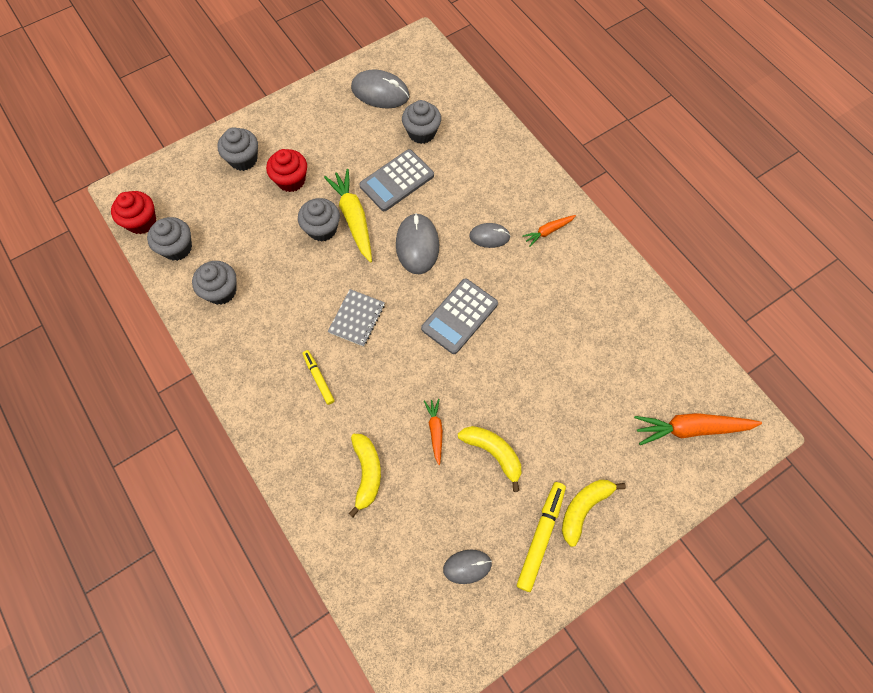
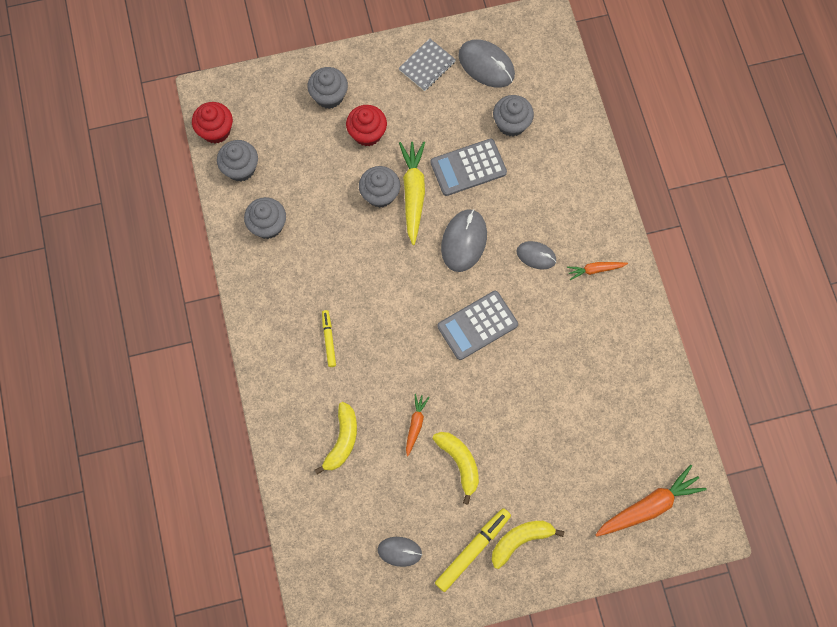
camera: 20 degrees right, 5 degrees up
(357, 318) = (382, 294): grey notebook -> grey notebook (427, 66)
(691, 429) = (649, 506): orange carrot -> orange carrot turned 135 degrees clockwise

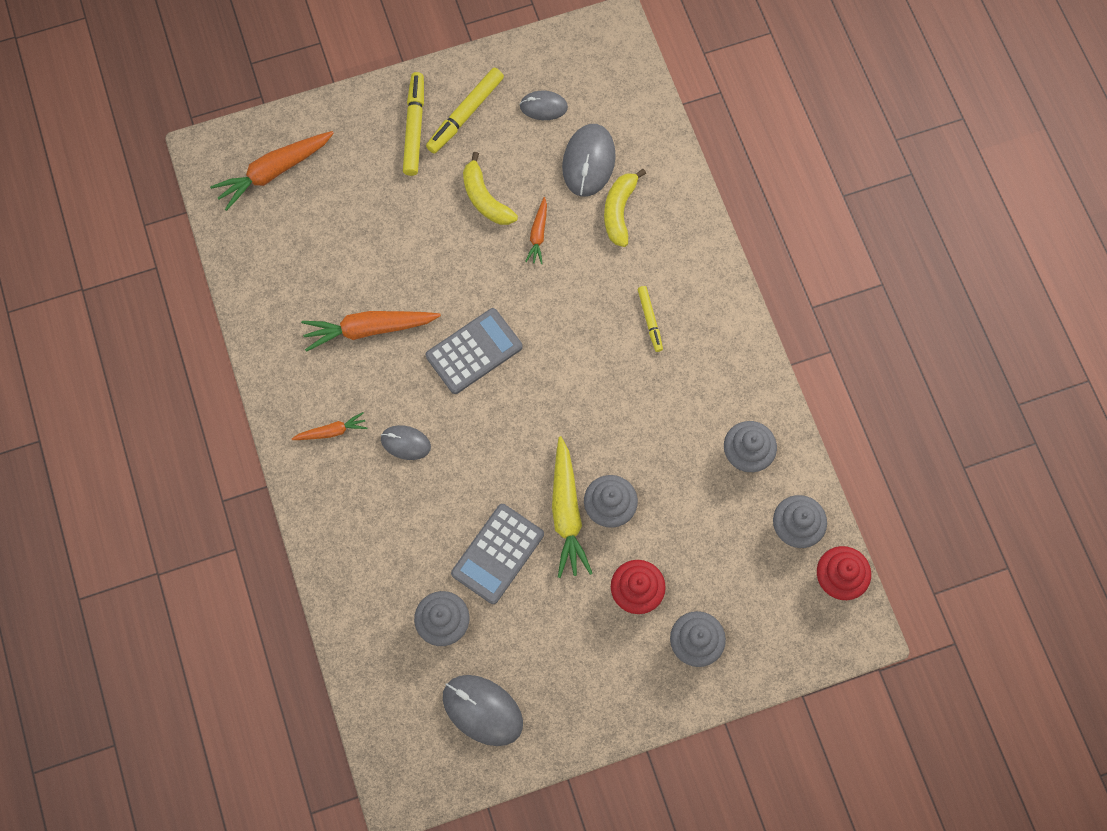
camera: 175 degrees right, 0 degrees up
(427, 66) = (565, 702): grey notebook -> none
(464, 241) = (497, 454): grey mouse -> grey mouse (588, 162)
(468, 168) = (498, 554): grey calculator -> grey calculator turned 150 degrees clockwise
(520, 540) = (414, 127): yellow banana -> yellow marker
(564, 351) = (369, 329): none -> orange carrot

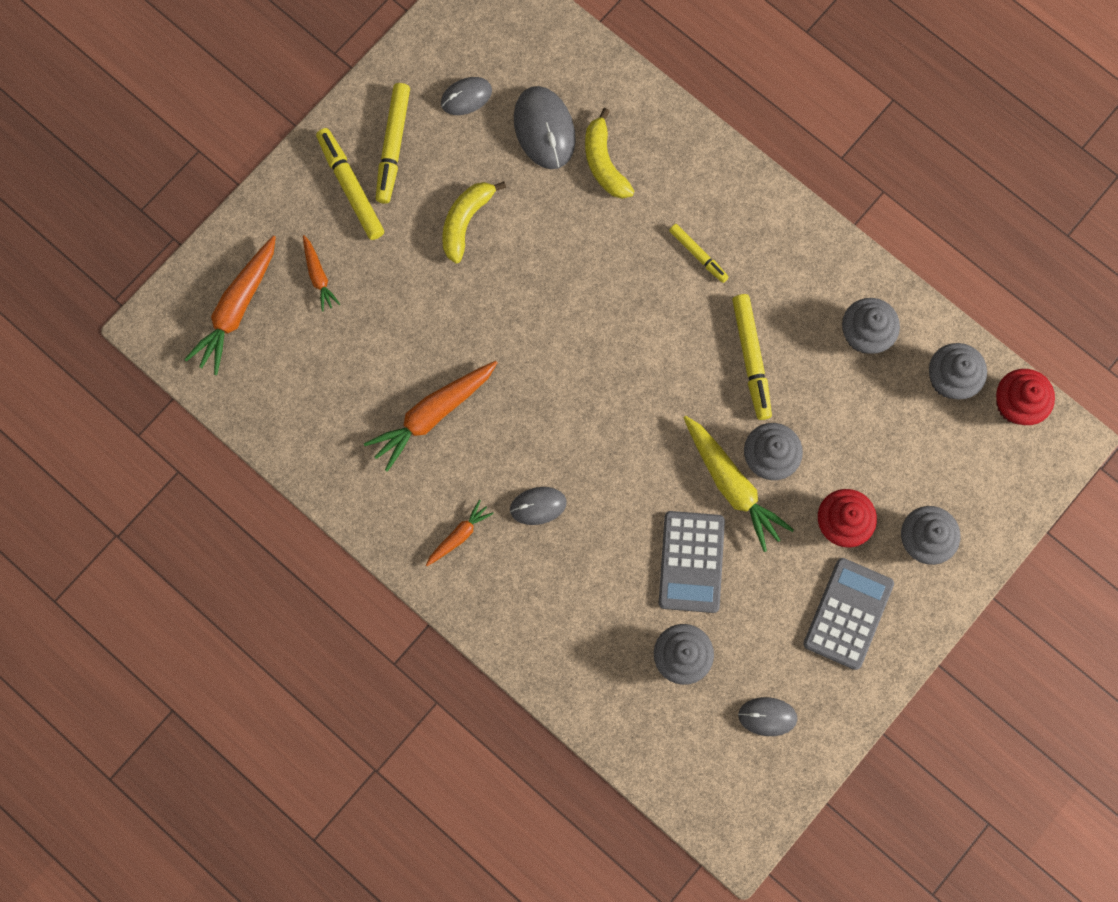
camera: 30 degrees left, 5 degrees up
(474, 351) = (548, 379): grey calculator -> grey calculator (848, 613)
(482, 710) = (767, 716): grey mouse -> grey mouse, size x0.61
(485, 199) = (465, 221): yellow banana -> yellow banana turned 90 degrees clockwise
(538, 234) = (539, 229): orange carrot -> orange carrot (318, 276)
(642, 423) = (751, 358): none -> yellow marker

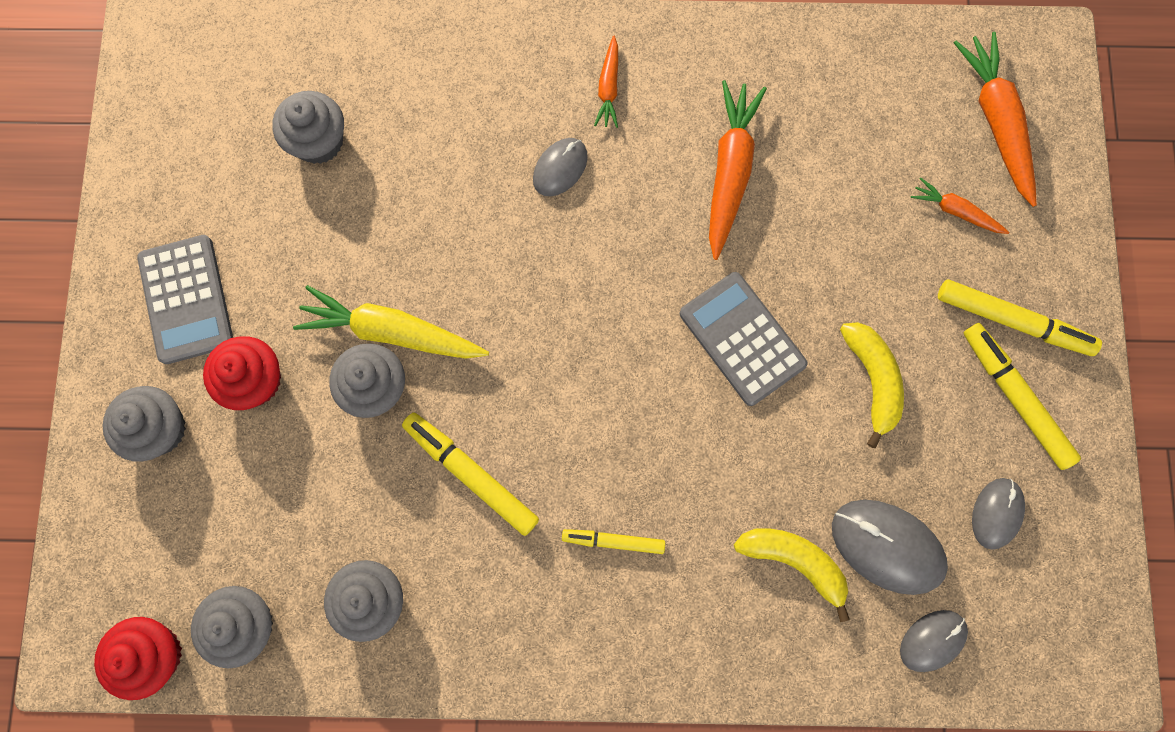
camera: 140 degrees right, 0 degrees up
(691, 562) = (374, 230): grey calculator -> grey calculator (742, 339)
(767, 716) = (198, 151): grey mouse -> grey mouse (932, 640)

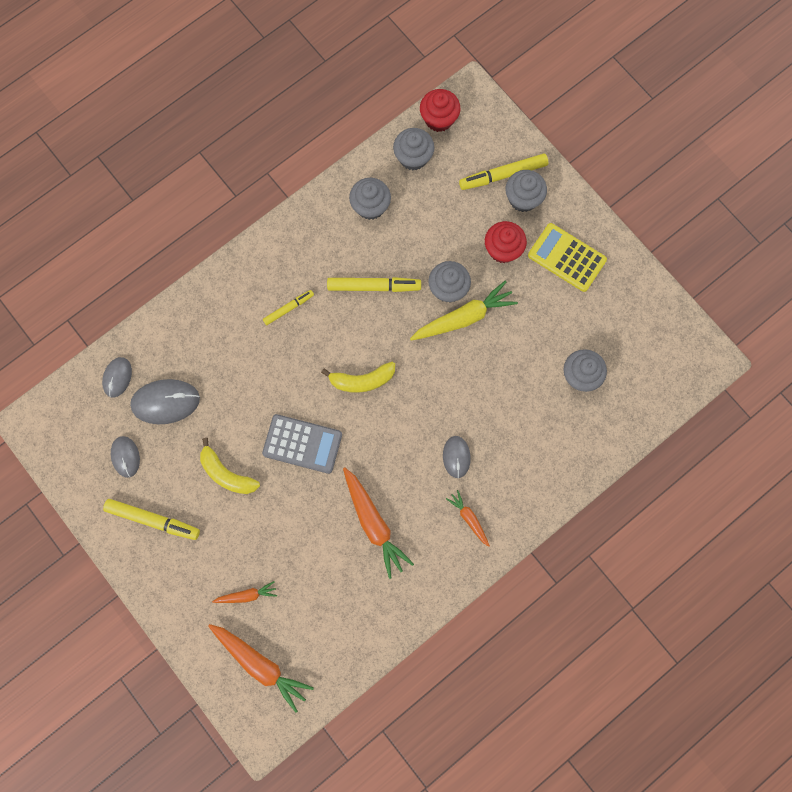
camera: 140 degrees right, 0 degrees up
(187, 299) = (566, 258): grey calculator -> yellow calculator
(794, 561) = (202, 363): yellow banana -> yellow banana (362, 380)
(1013, 321) = (179, 558): yellow marker -> yellow marker (503, 175)

